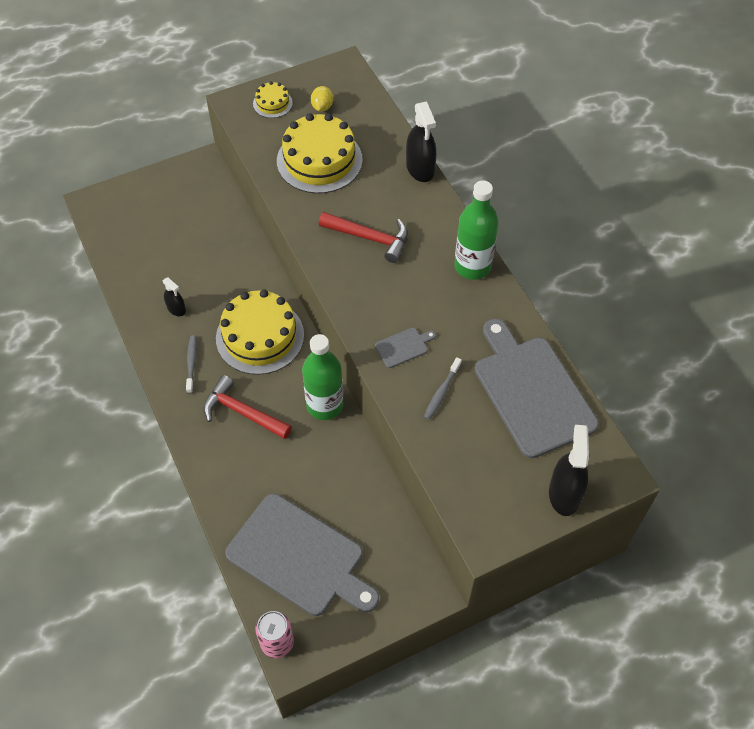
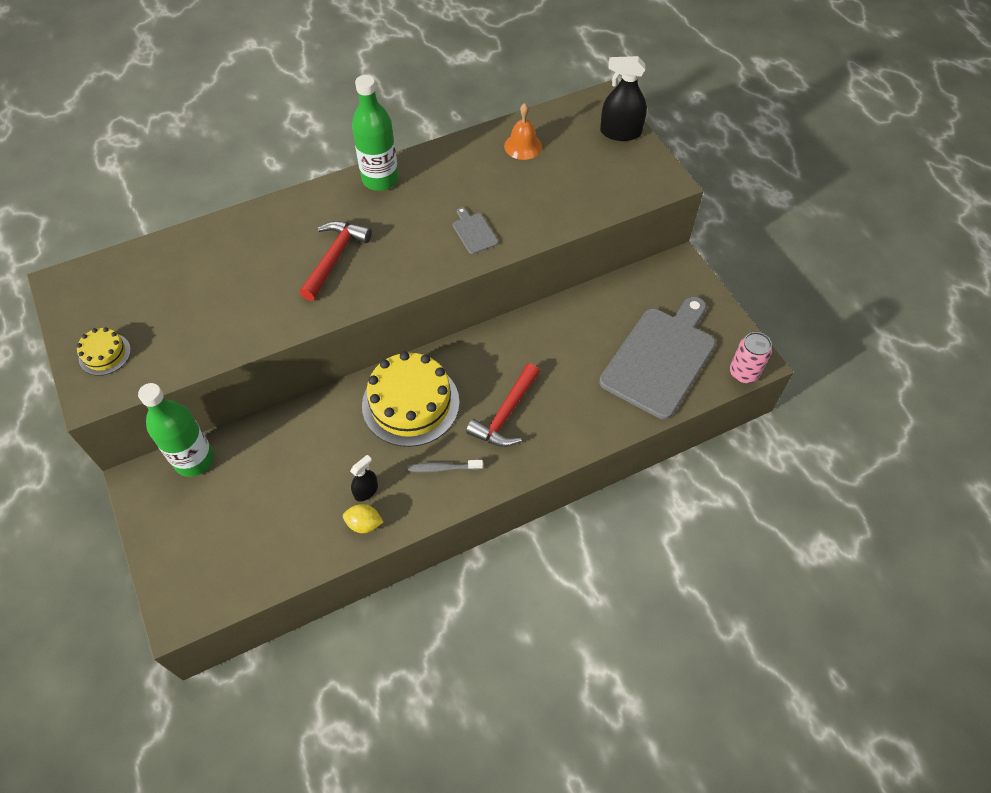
camera: 90 degrees left, 0 degrees up
(319, 160) = (212, 304): yellow cake -> none
(322, 107) = (125, 303): yellow lemon -> yellow lemon (364, 524)
(325, 405) = (497, 342): green bottle -> green bottle (194, 460)
(420, 168) = (243, 216): black spray bottle -> none
(441, 392) = (525, 205): grey toothbrush -> none
(532, 391) = (523, 146): grey cutting board -> orange bell

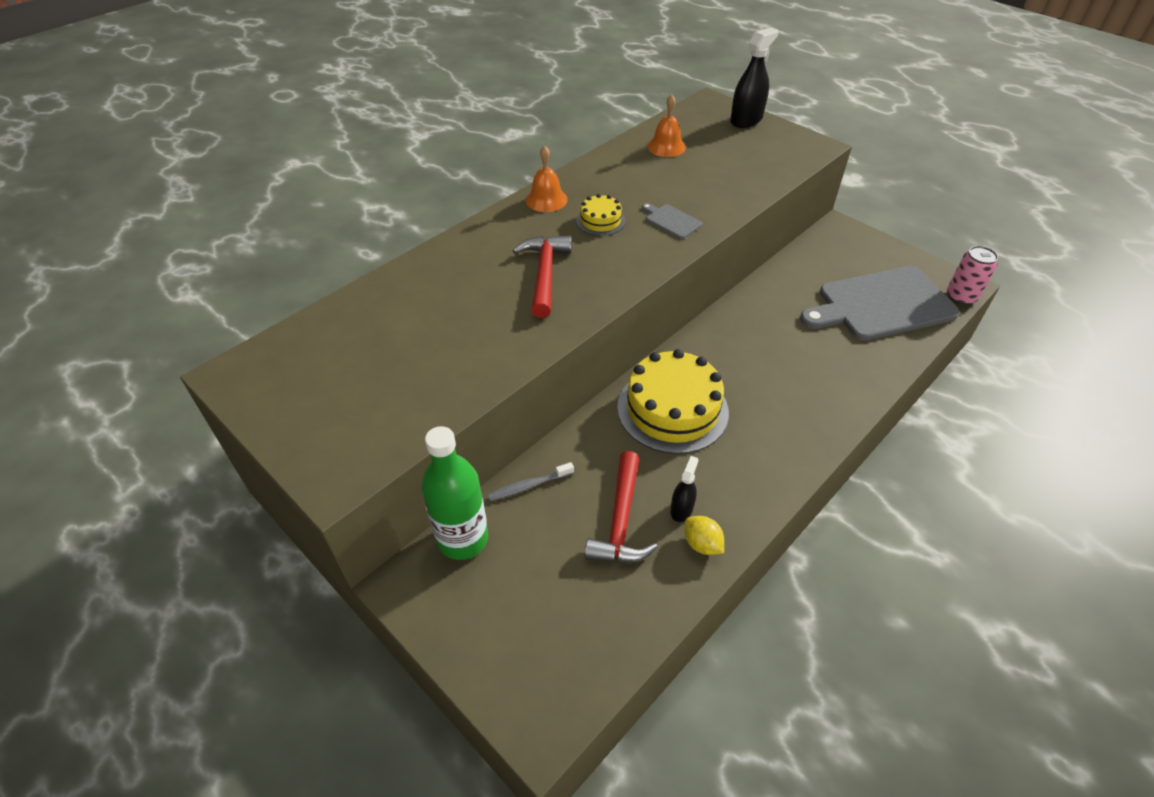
camera: 20 degrees left, 10 degrees down
(105, 354) = (328, 432): yellow cake -> yellow cake (600, 221)
(364, 524) = (702, 544): yellow lemon -> yellow lemon turned 60 degrees clockwise
(380, 179) = (546, 199): green bottle -> orange bell
(443, 468) = (747, 460): grey toothbrush -> grey toothbrush (528, 486)
(506, 414) = (775, 392): red hammer -> red hammer (621, 521)
(620, 132) = (746, 120): black spray bottle -> black spray bottle turned 150 degrees clockwise
(660, 358) = (881, 304): grey cutting board -> grey cutting board turned 120 degrees counterclockwise

